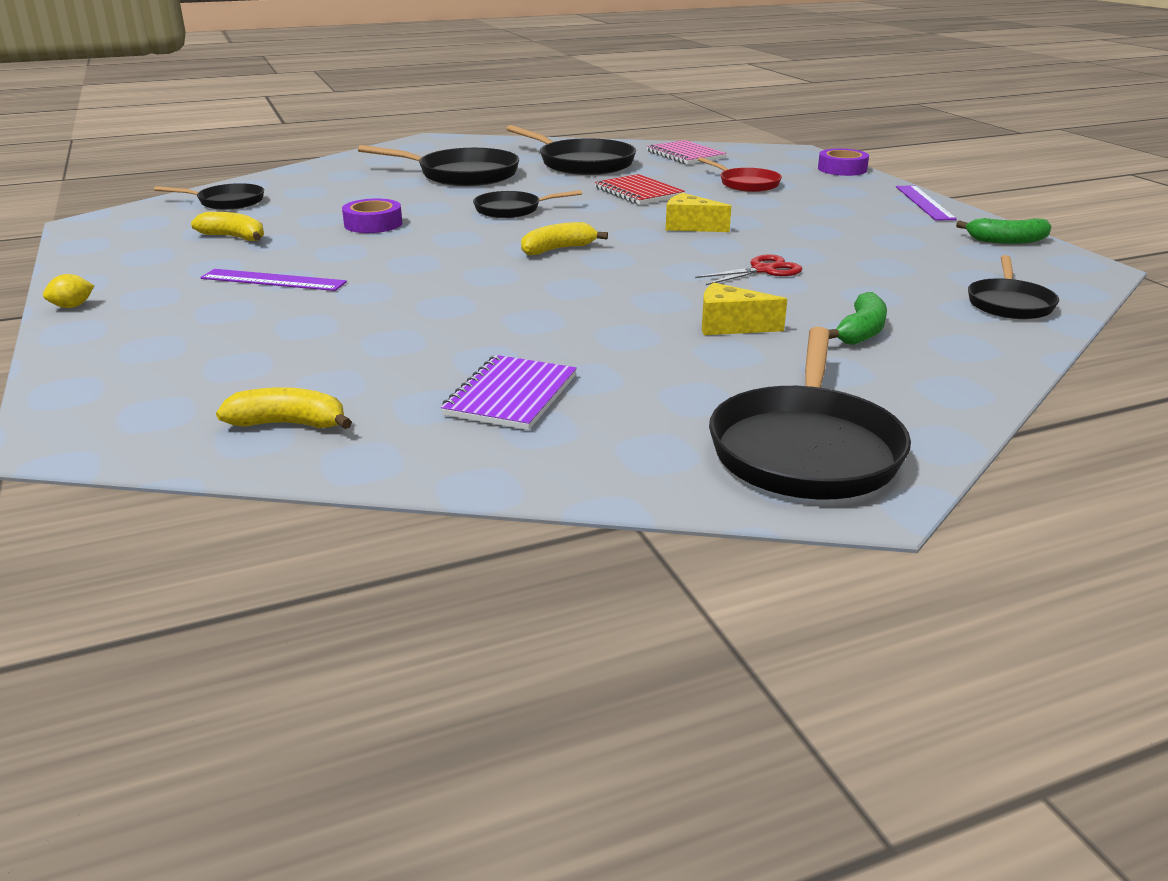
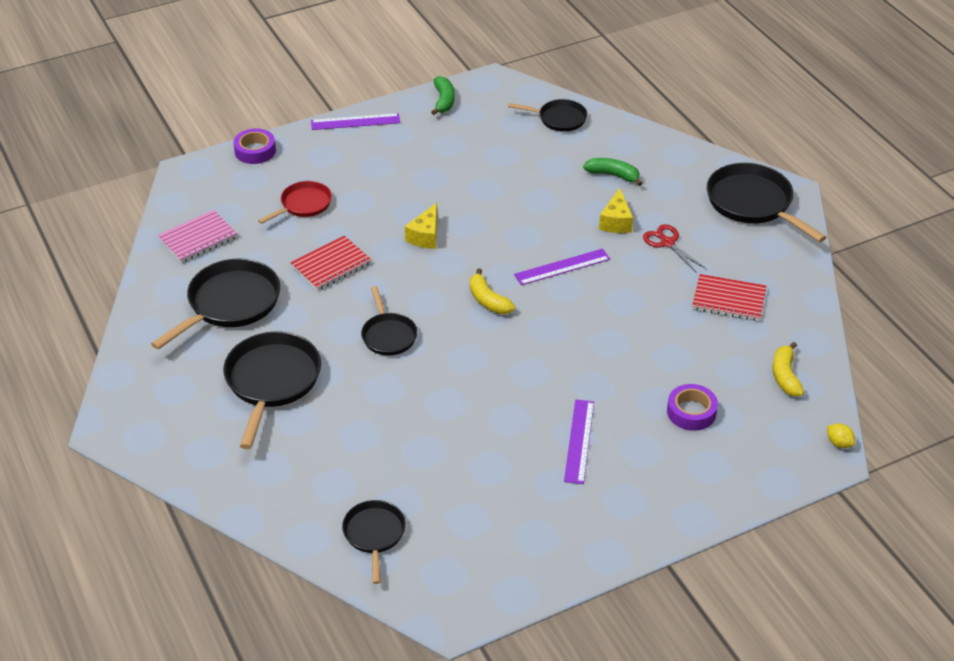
camera: 95 degrees left, 15 degrees up
(72, 306) = (652, 538): yellow lemon -> yellow lemon (839, 443)
(234, 237) = (482, 495): yellow banana -> none
(373, 224) = (435, 414): purple tape -> purple tape (691, 412)
(511, 395) = (728, 299): purple notebook -> red notebook
(619, 288) = (562, 267): none -> purple ruler
(763, 270) = (518, 205): red scissors -> red scissors (667, 242)
(806, 448) = (753, 204): black pan -> black pan turned 135 degrees counterclockwise

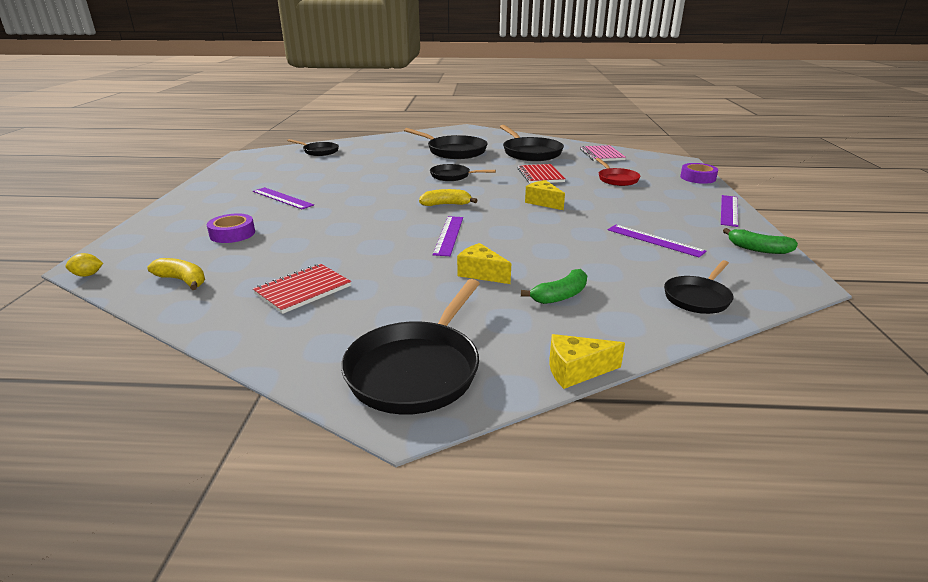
camera: 120 degrees right, 15 degrees down
(469, 151) = (654, 240): none -> purple ruler
(667, 242) = (420, 288): red scissors -> none
(694, 148) = (576, 371): none -> yellow cheese
(753, 204) = (417, 369): black pan -> black pan turned 120 degrees clockwise

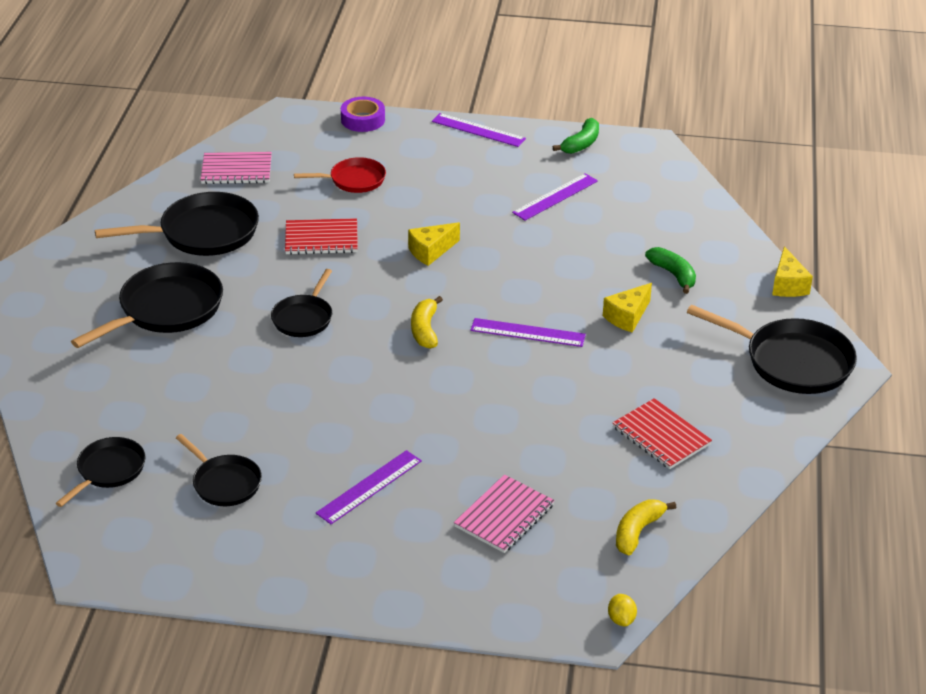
camera: 85 degrees left, 10 degrees up
(232, 234) = (504, 516): purple tape -> pink notebook
(698, 297) = (677, 203): black pan -> black pan (224, 483)

